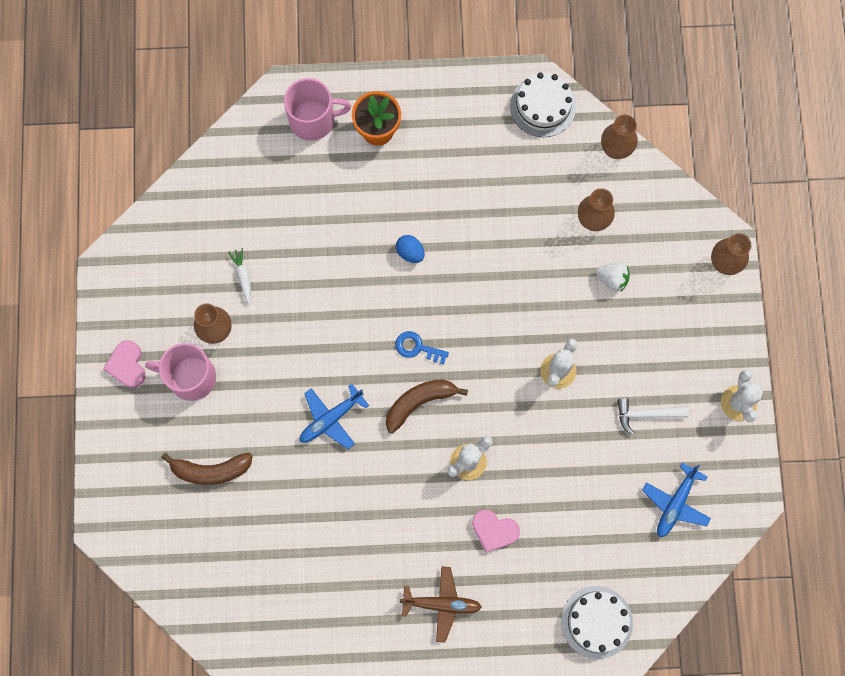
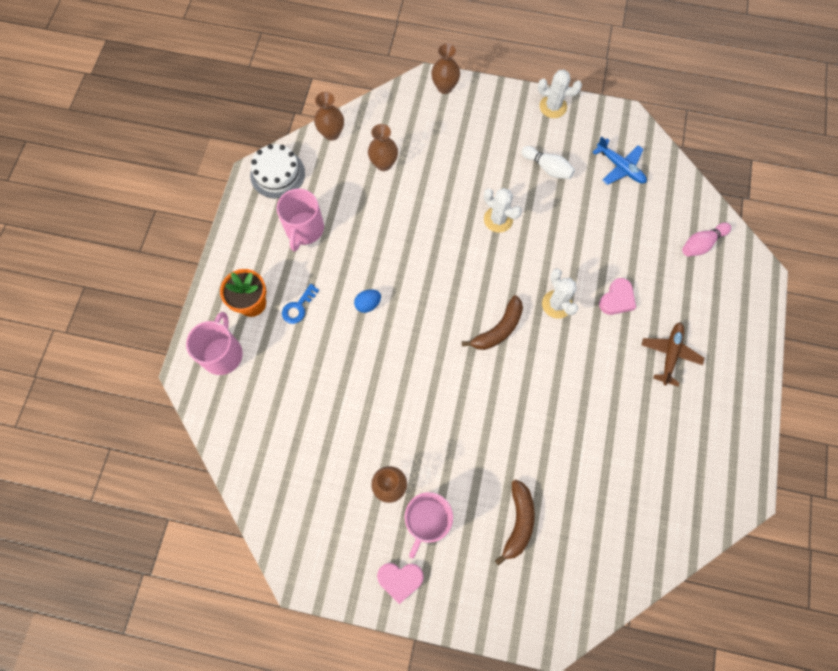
camera: 75 degrees left, 5 degrees down
(243, 276) = (347, 450): white carrot -> none
(331, 419) = (495, 404): blue plane -> none
(417, 347) = (451, 319): blue key -> blue key (298, 307)
(419, 402) = (498, 329): brown banana -> brown banana turned 120 degrees counterclockwise
(481, 157) = (304, 229): none -> pink mug
(596, 622) = (701, 244): white cake -> pink bowling pin
(612, 279) = (435, 163): white strawberry -> none
(646, 414) = (547, 168): white hammer -> white bowling pin

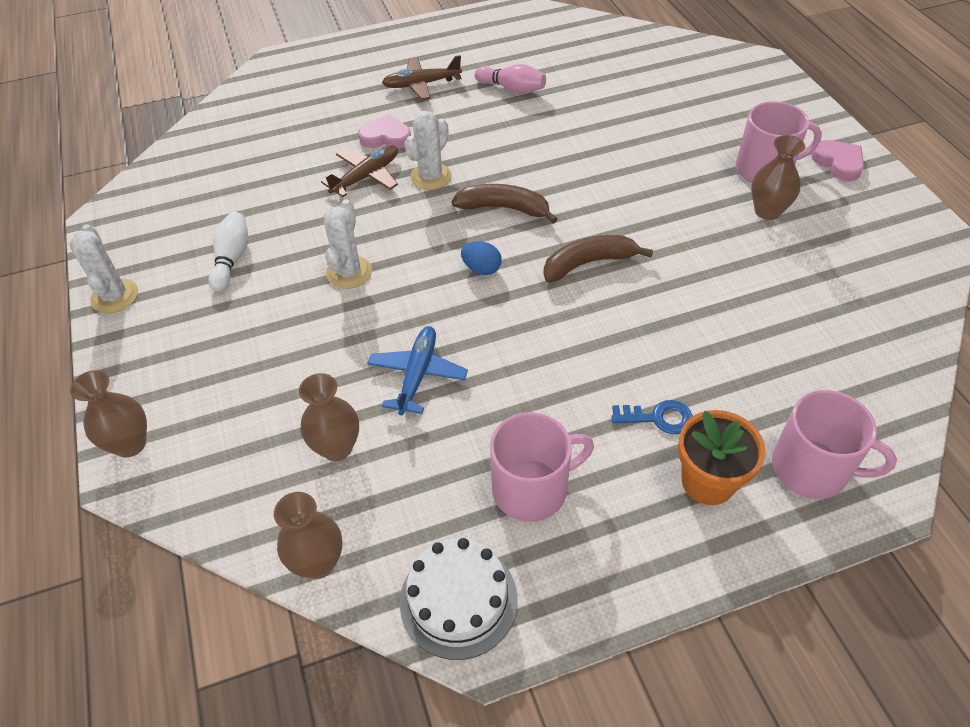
camera: 120 degrees left, 20 degrees down
(222, 354) = (811, 468): pink mug -> pink mug turned 135 degrees counterclockwise
(368, 304) = (582, 342): blue egg -> blue egg (481, 269)
(518, 522) = (692, 113): brown banana -> brown banana (588, 263)
(581, 267) = (366, 176): none -> brown plane
(620, 167) = (192, 197): blue plane -> blue plane (417, 375)
(701, 244) = (267, 104): pink bowling pin -> pink bowling pin (512, 89)

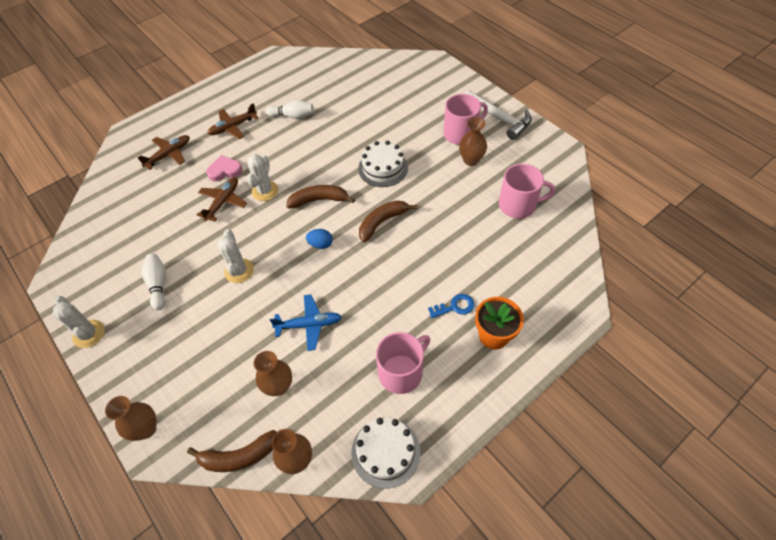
camera: 20 degrees left, 5 degrees up
(237, 527) = (238, 456): none -> brown banana
(319, 99) = (169, 155): none -> brown plane
(417, 375) = (309, 325): blue plane -> blue plane turned 90 degrees clockwise
(512, 89) = (292, 116): pink bowling pin -> white bowling pin
(620, 188) = (383, 168): none -> white cake
(811, 468) = (543, 310): pink mug -> pink mug (518, 205)
(838, 163) = (499, 119): pink heart -> white hammer

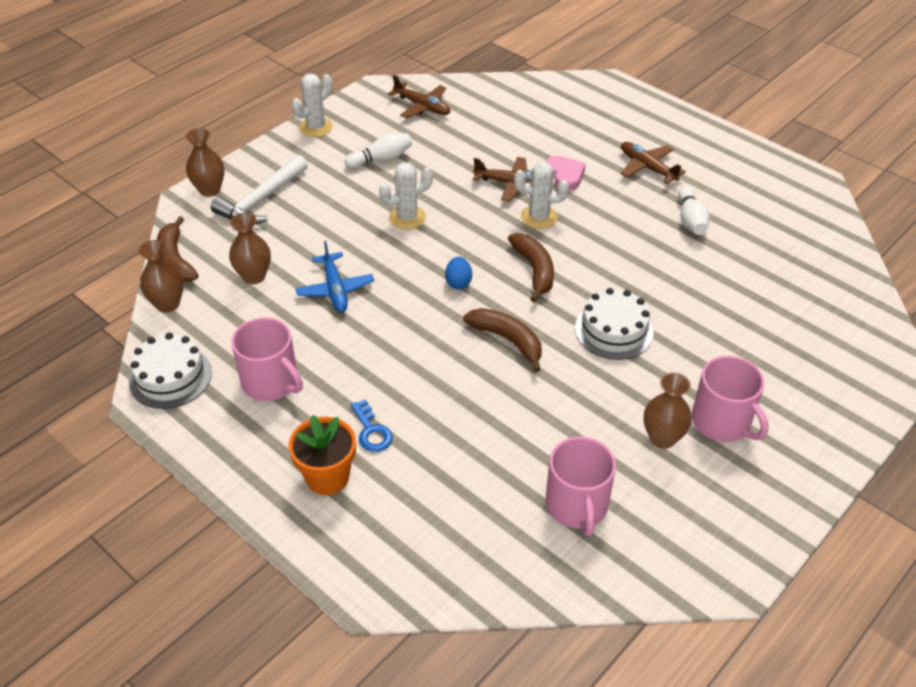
camera: 80 degrees right, 10 degrees down
(169, 155) = (579, 124): brown plane -> brown plane (422, 106)
(499, 119) = (781, 476): white hammer -> white hammer (261, 200)

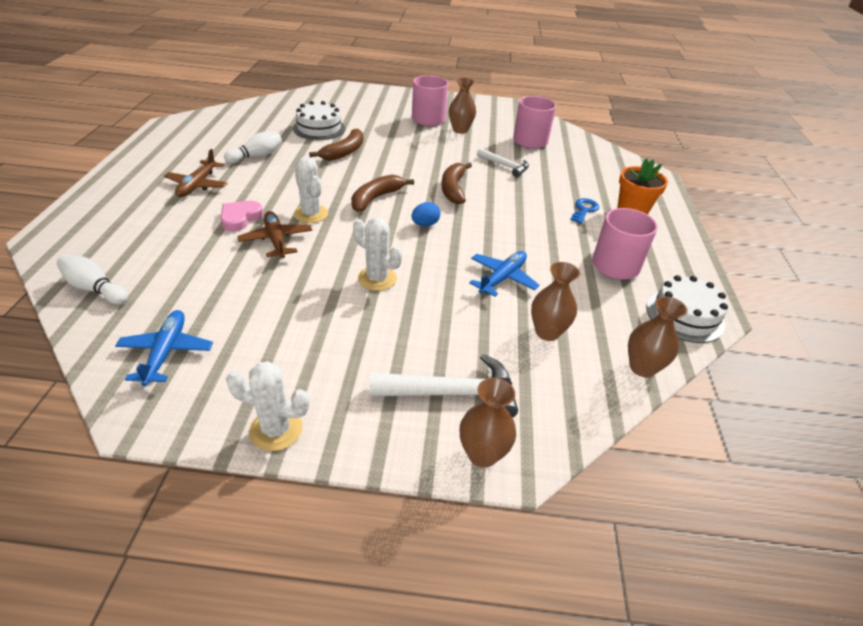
camera: 130 degrees left, 5 degrees down
(175, 259) = (598, 403): brown banana -> brown banana (344, 152)
(381, 159) = (301, 336): white bowling pin -> white bowling pin (95, 289)
(422, 106) = (166, 352): brown plane -> blue plane
(525, 422) = (505, 166): none -> white hammer
(614, 330) = (399, 158): white cake -> white cake (319, 128)

